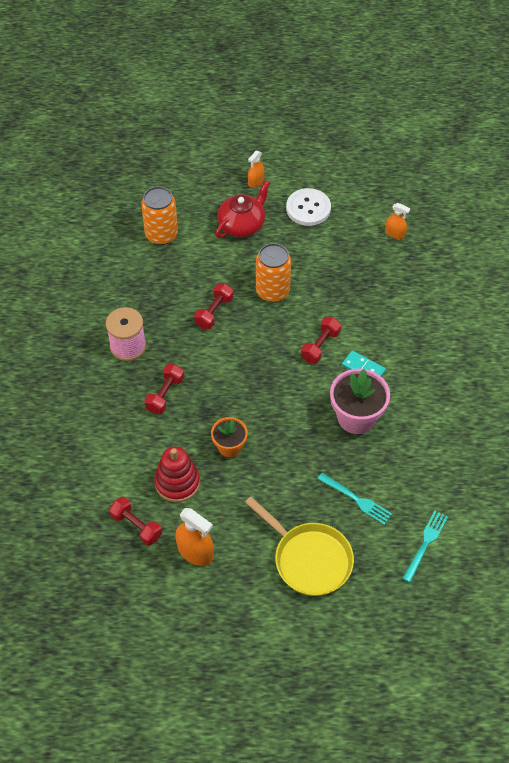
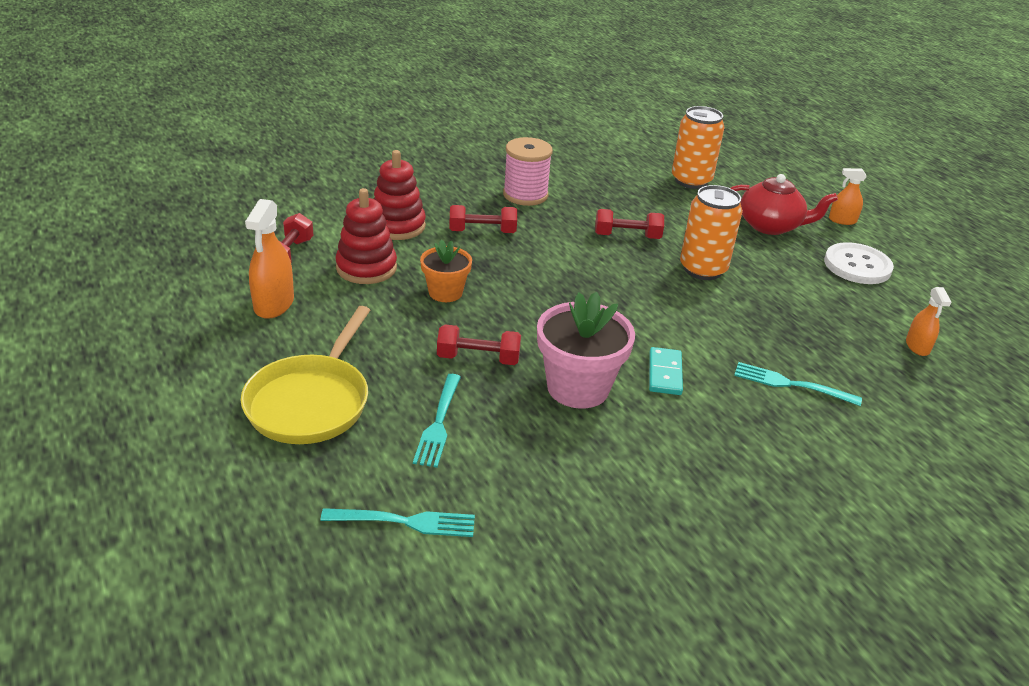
camera: 60 degrees right, 20 degrees down
(130, 444) = (397, 226): none -> red stacking toy
(320, 346) = (662, 326): red dumbbell -> red dumbbell (478, 358)
(399, 313) = (791, 384): none -> turquoise fork

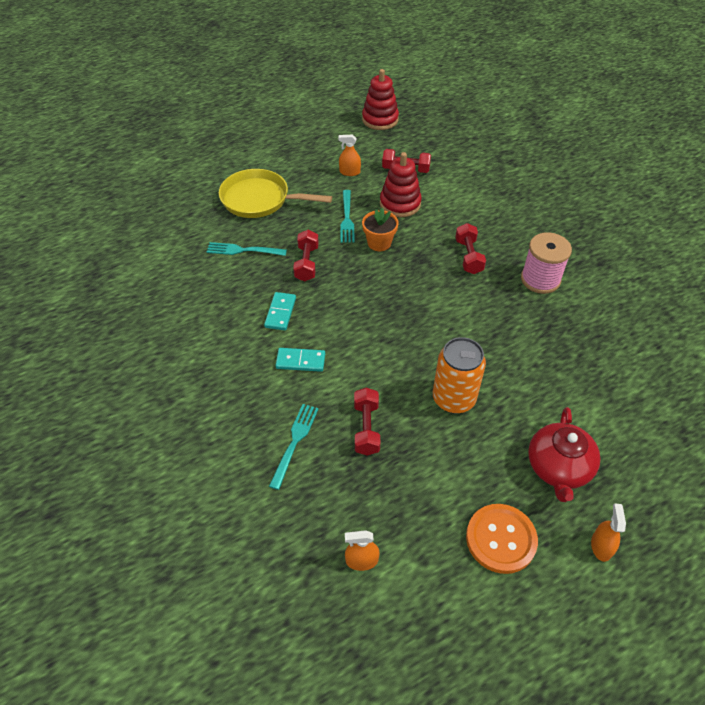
camera: 90 degrees right, 15 degrees up
(274, 304) = (349, 172): orange spray bottle -> orange spray bottle, size x0.61
(397, 226) = (460, 212): red stacking toy -> red stacking toy (380, 119)
(405, 522) = (167, 244): turquoise fork -> turquoise fork (347, 218)
(578, 388) = (280, 312): pink flower pot -> turquoise domino
(627, 236) = (493, 347): red dumbbell -> red dumbbell (366, 428)
(691, 181) = (630, 405): orange can -> none
(857, 266) = (501, 539): white button -> orange button

